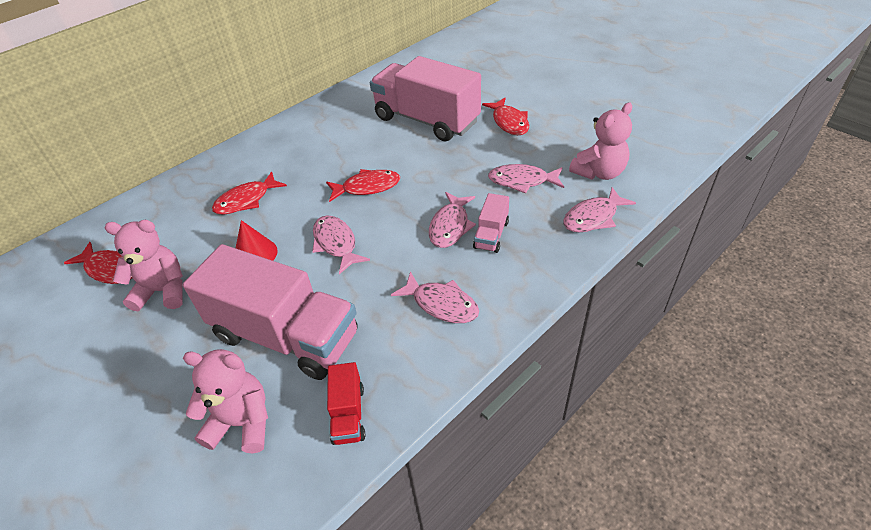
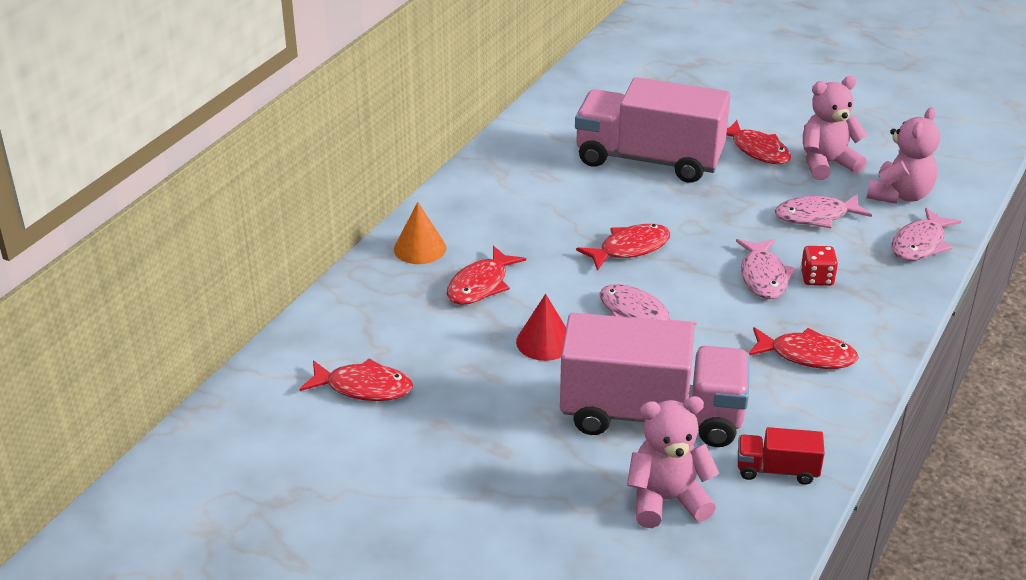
camera: 20 degrees left, 10 degrees down
(163, 291) = (458, 398): pink teddy bear -> pink teddy bear (826, 164)
(229, 166) = (420, 248): none -> orange cone
(348, 414) = (777, 470): red truck -> red truck turned 120 degrees clockwise
(441, 304) = (806, 355): pink fish -> red fish
(491, 234) = (817, 278): pink truck -> red dice

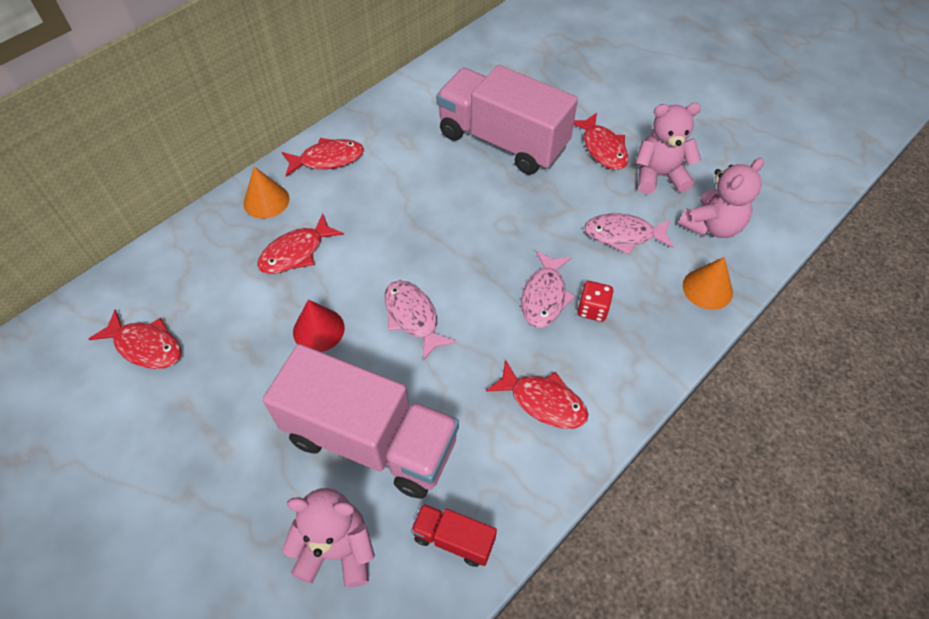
camera: 15 degrees right, 20 degrees up
(630, 248) = (441, 238): red fish -> red fish (327, 159)
(920, 244) = (707, 288): pink fish -> orange cone

